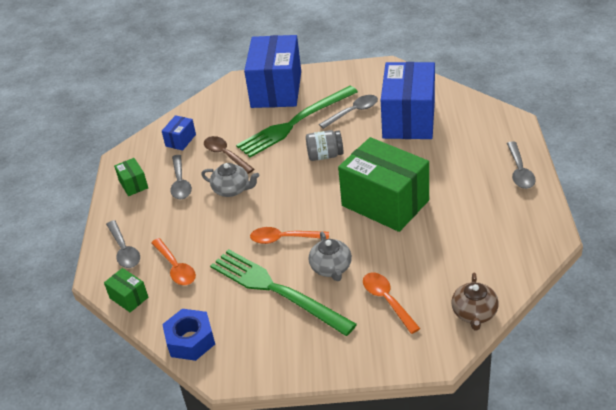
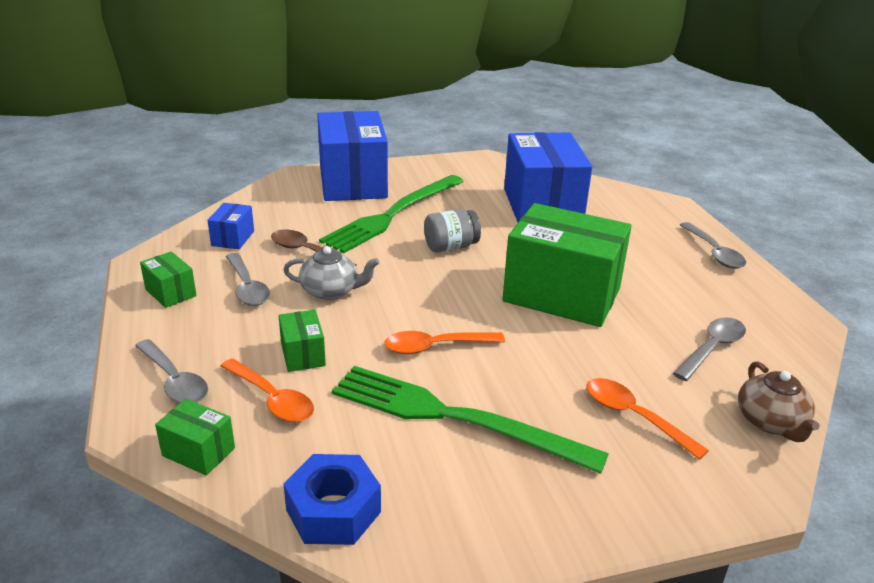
camera: 20 degrees left, 10 degrees down
(201, 238) = (303, 354): none -> green box
(331, 268) = (526, 380): grey teapot -> none
(353, 112) = (466, 202): grey spoon -> grey spoon (712, 348)

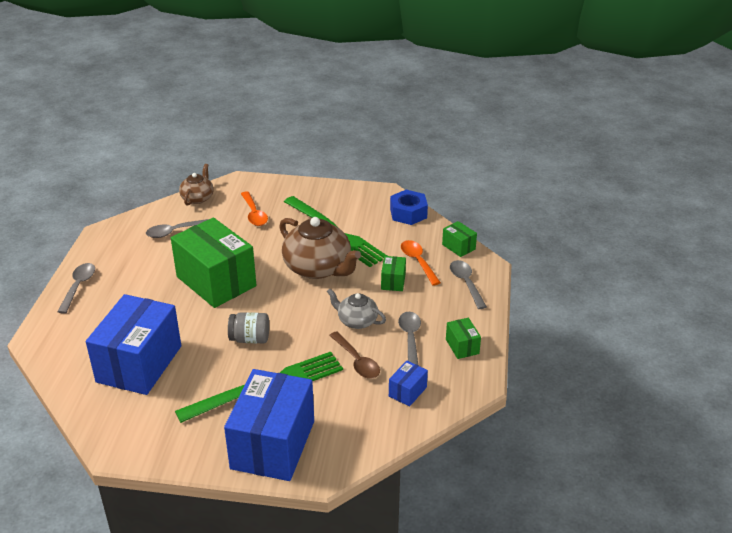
camera: 155 degrees left, 5 degrees up
(435, 347) = (318, 268): orange spoon -> brown teapot

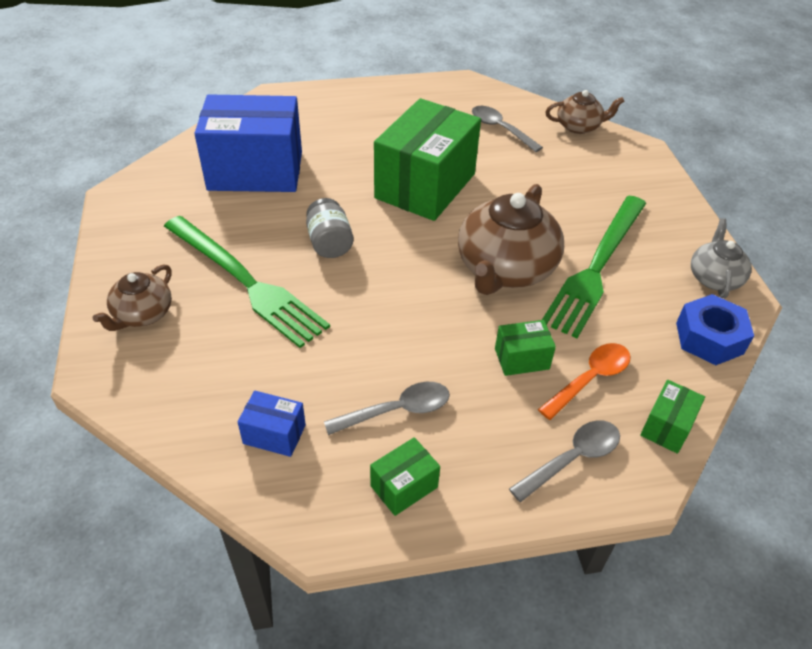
camera: 70 degrees right, 10 degrees up
(78, 287) = (364, 95): grey spoon -> none
(254, 214) = (582, 180): orange spoon -> none
(272, 444) = (142, 314): blue box -> brown teapot
(356, 321) = (409, 338): grey teapot -> grey teapot (714, 278)
(357, 361) = (322, 359): brown spoon -> none

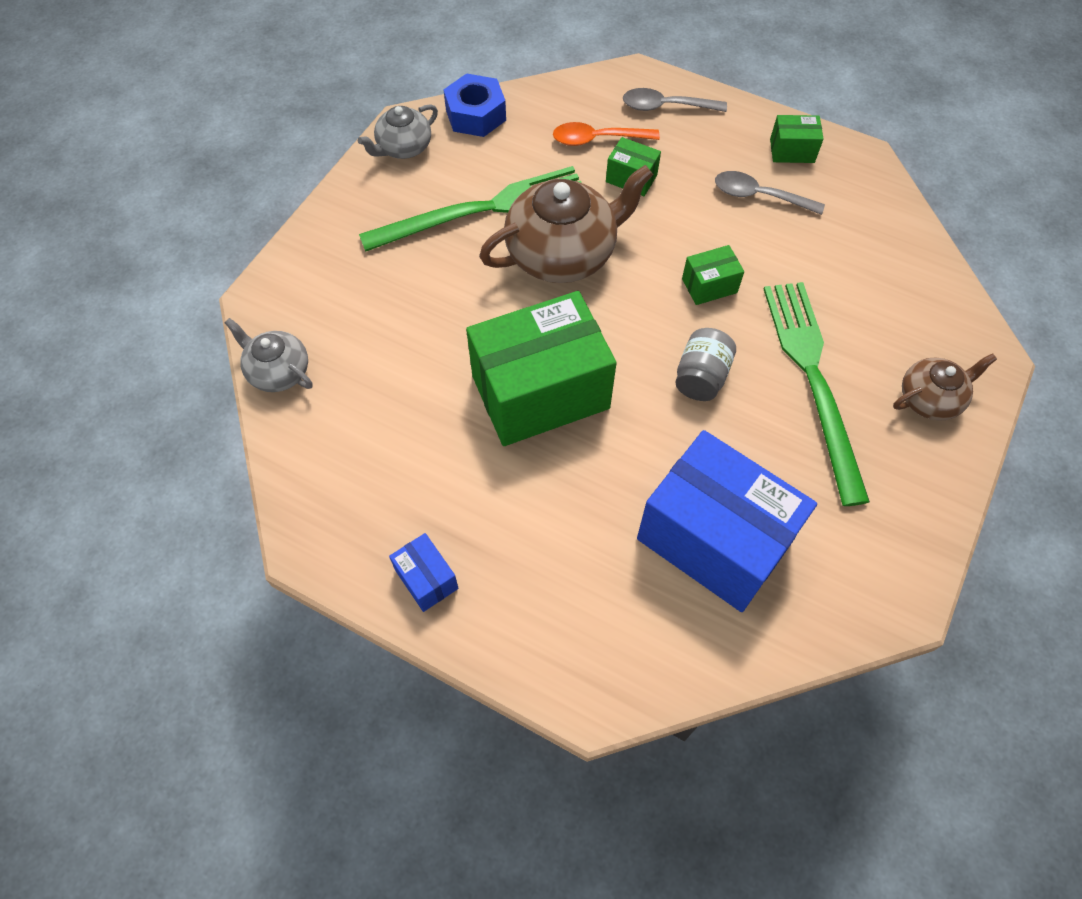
camera: 140 degrees left, 15 degrees up
(274, 434) = (862, 229): blue box -> blue box (426, 579)
(500, 129) = (367, 425): grey spoon -> none
(579, 127) = (278, 371): brown teapot -> grey teapot
(666, 427) = (583, 88): green box -> green box (709, 286)

